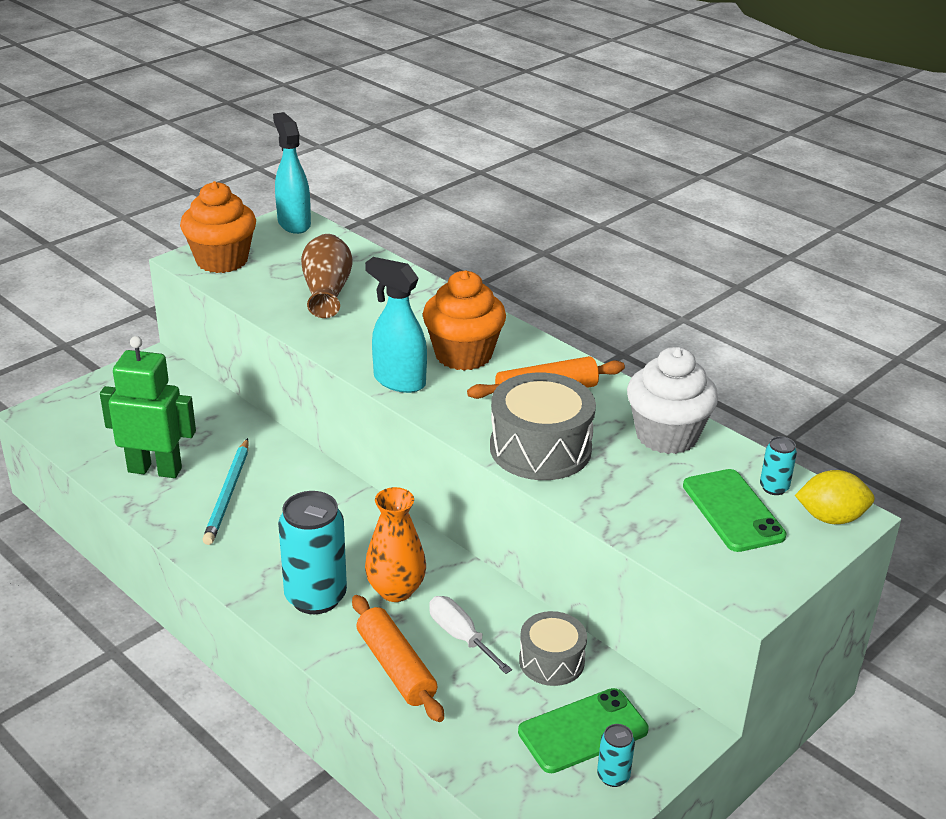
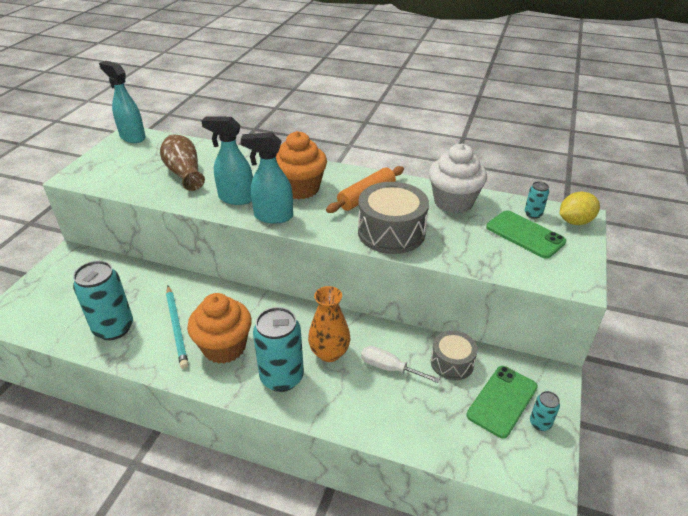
camera: 25 degrees left, 5 degrees up
(155, 470) = (114, 328): green robot -> turquoise can
(222, 260) = (98, 172): orange cupcake -> orange cupcake (224, 347)
(369, 343) = (236, 198): none -> turquoise spray bottle
(396, 667) = (365, 406): orange rolling pin -> none

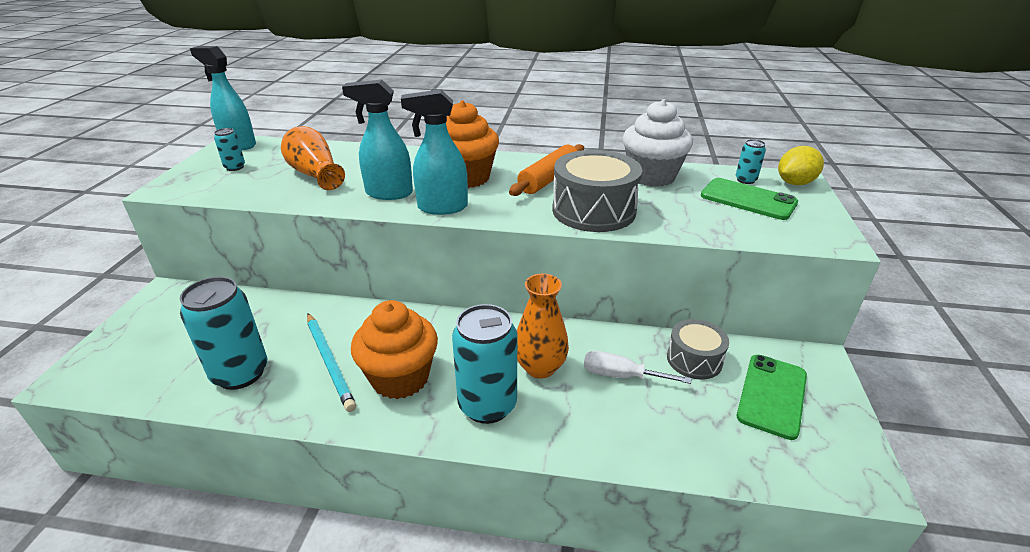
camera: 10 degrees left, 5 degrees down
(184, 173) = (315, 174): brown vase -> orange vase
(540, 423) = (828, 415): turquoise can -> turquoise can (235, 167)

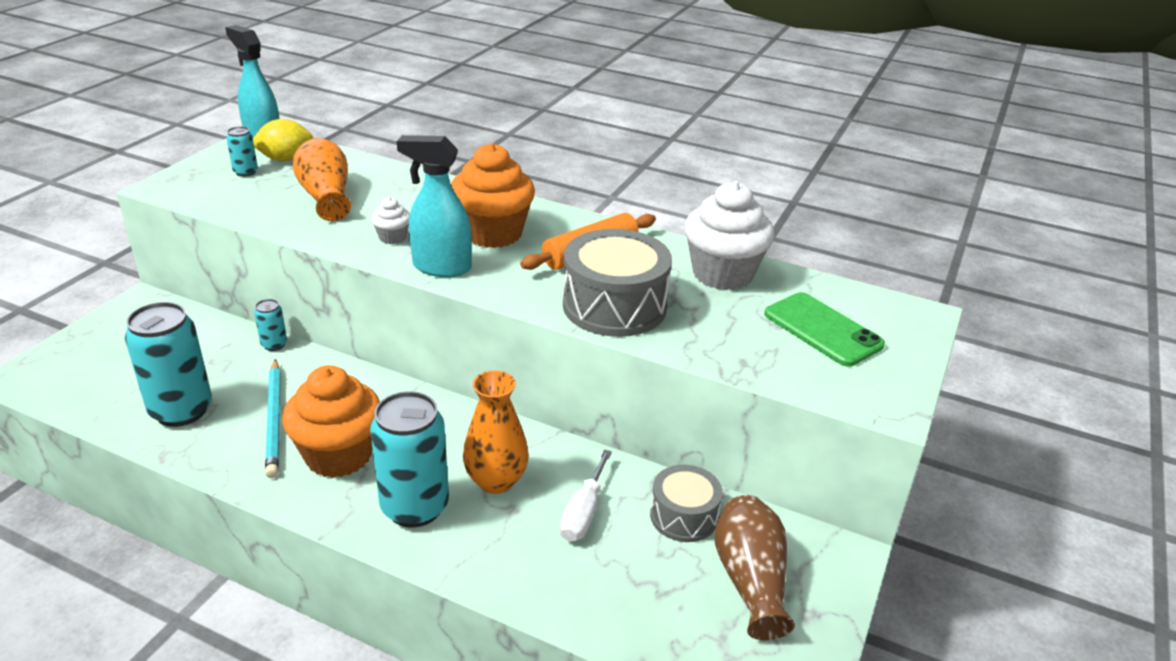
camera: 15 degrees right, 0 degrees up
(388, 193) = (392, 237): turquoise spray bottle -> white cupcake
(621, 375) = (583, 513): white screwdriver -> white screwdriver turned 105 degrees counterclockwise
(745, 180) = (843, 302): turquoise can -> turquoise can (274, 344)
(772, 395) = (750, 580): green phone -> brown vase
(795, 183) = (907, 319): yellow lemon -> yellow lemon (285, 159)

